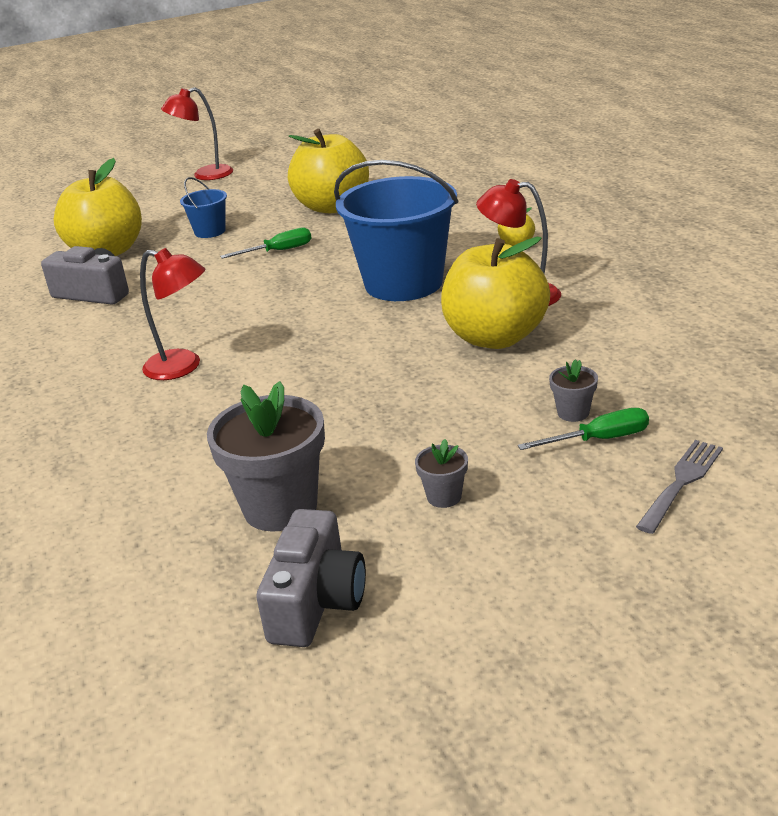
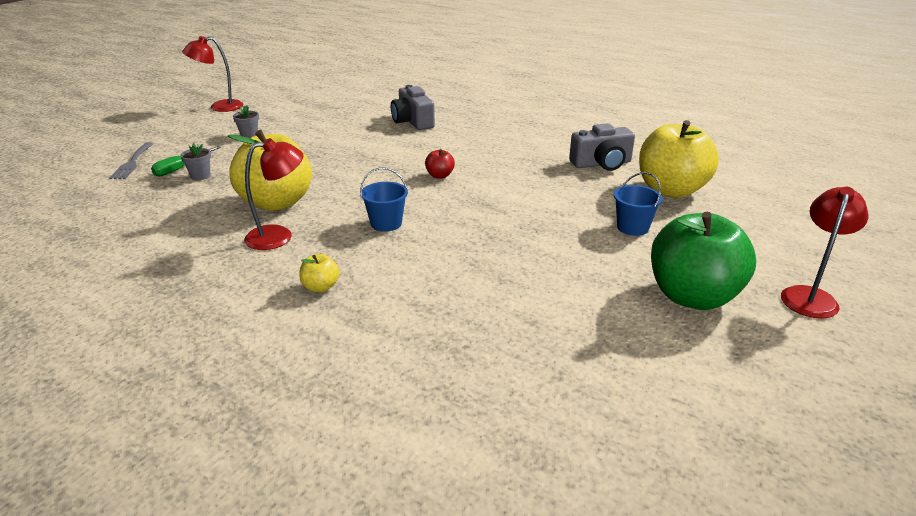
camera: 140 degrees right, 0 degrees up
(183, 367) = (455, 145): red lamp -> red lamp (219, 107)
(269, 188) = (692, 296): none -> green apple
(274, 324) = (439, 176): none -> red apple
(279, 251) = (533, 225): green screwdriver -> none
(280, 507) = (320, 119): grey flower pot -> none
(316, 602) = (275, 105): grey camera -> grey camera (413, 121)
(332, 206) = (573, 287): yellow apple -> none
(403, 283) = (386, 223): blue bucket -> blue bucket, size x0.46

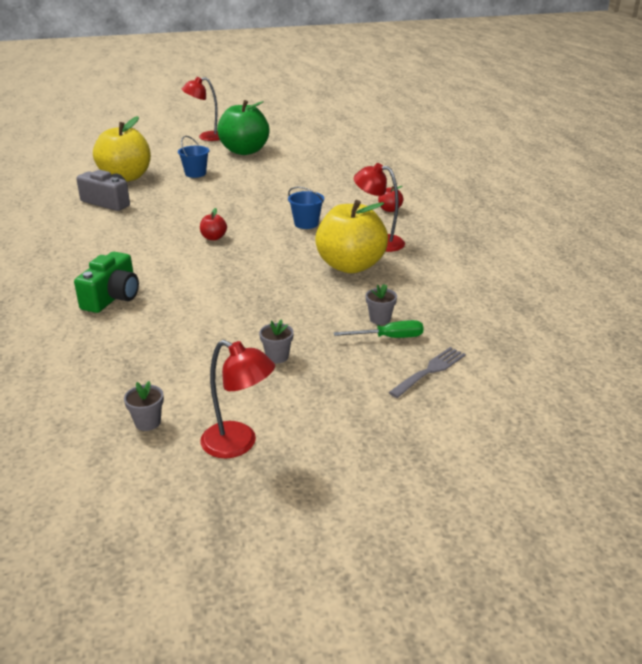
camera: 135 degrees left, 0 degrees up
(278, 98) = (147, 422): none -> grey flower pot
(320, 287) = (389, 209): yellow apple -> red apple
(413, 121) = (112, 297): grey camera -> green camera

